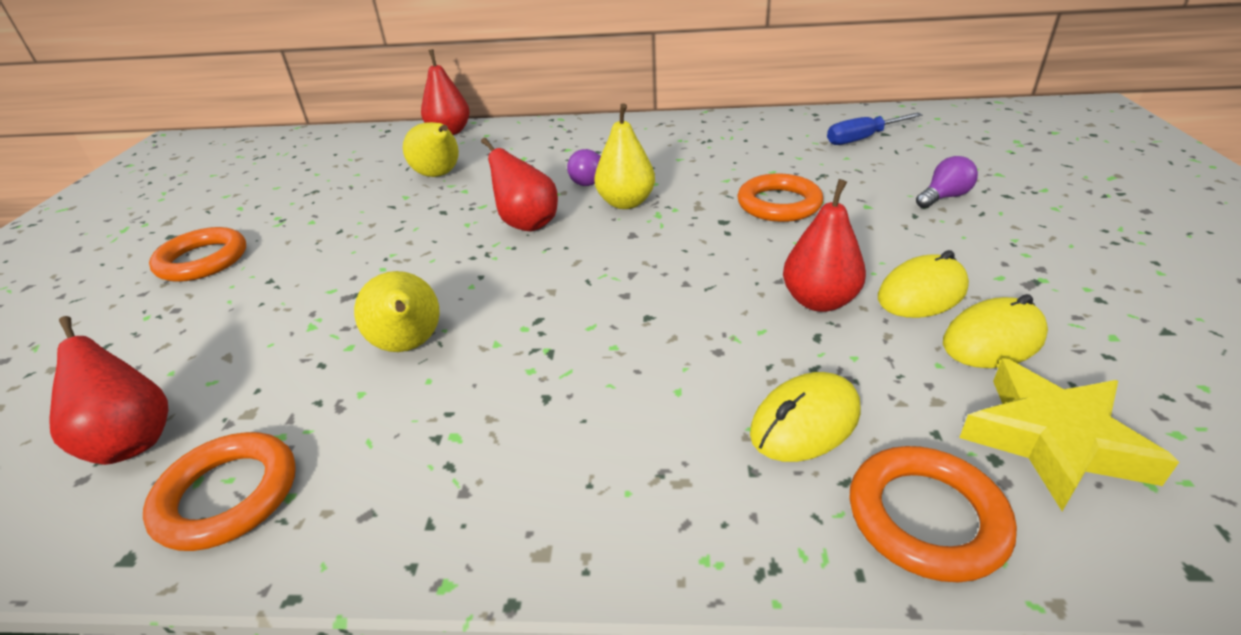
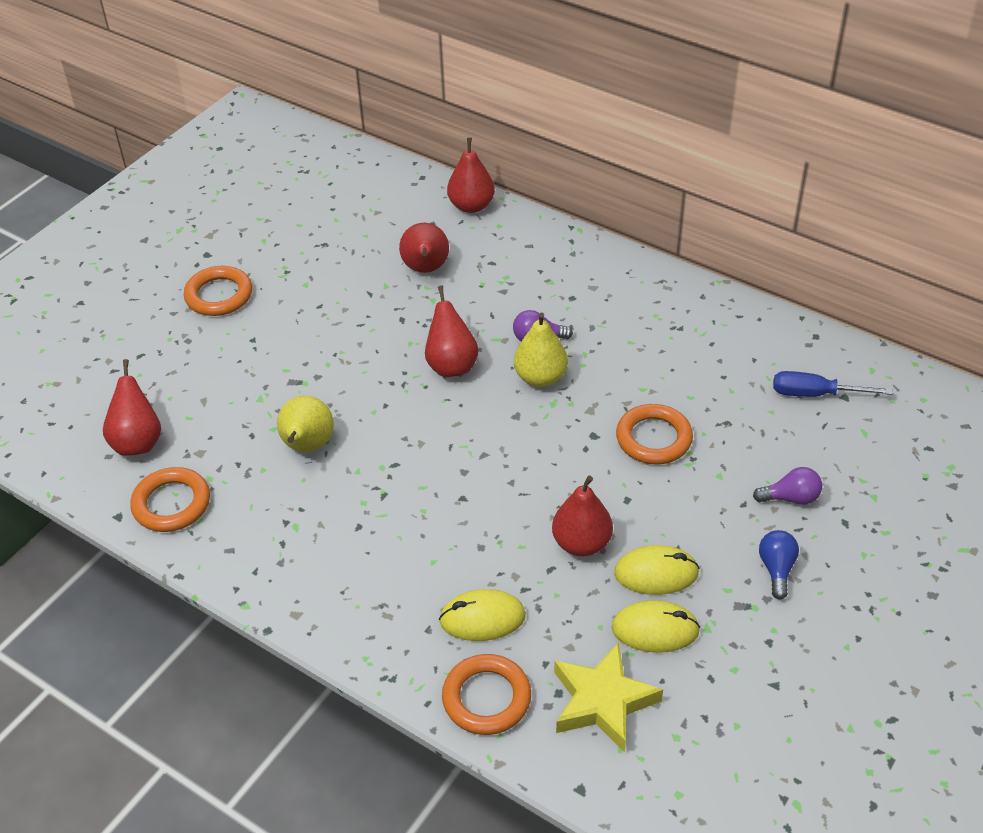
camera: 30 degrees right, 10 degrees up
(439, 175) = (426, 269): yellow pear -> red pear
(1012, 245) = (776, 569): none -> blue light bulb

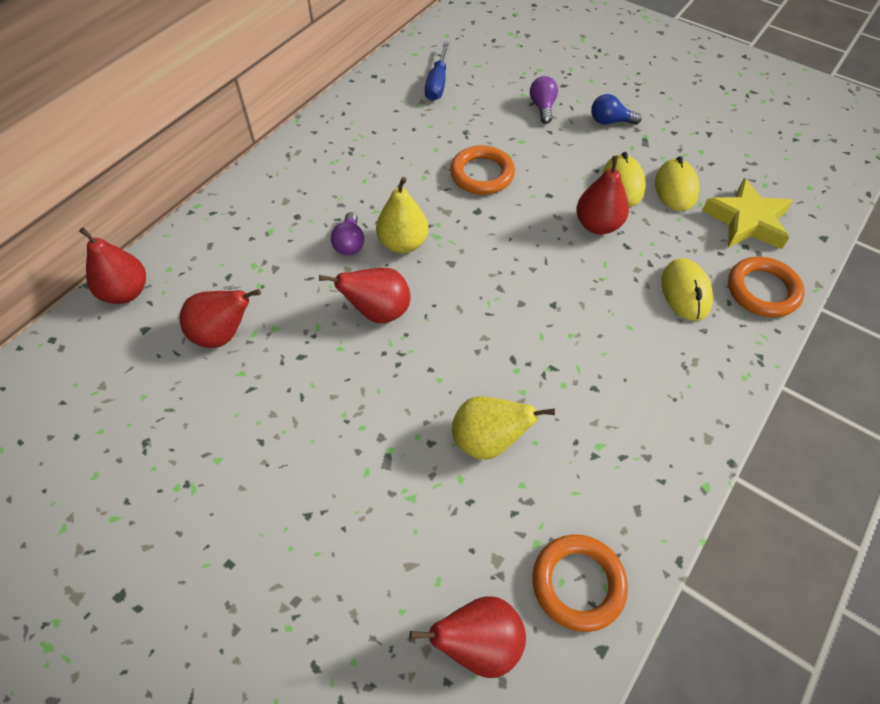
camera: 90 degrees left, 10 degrees up
(219, 295) = (213, 568): orange ring -> none

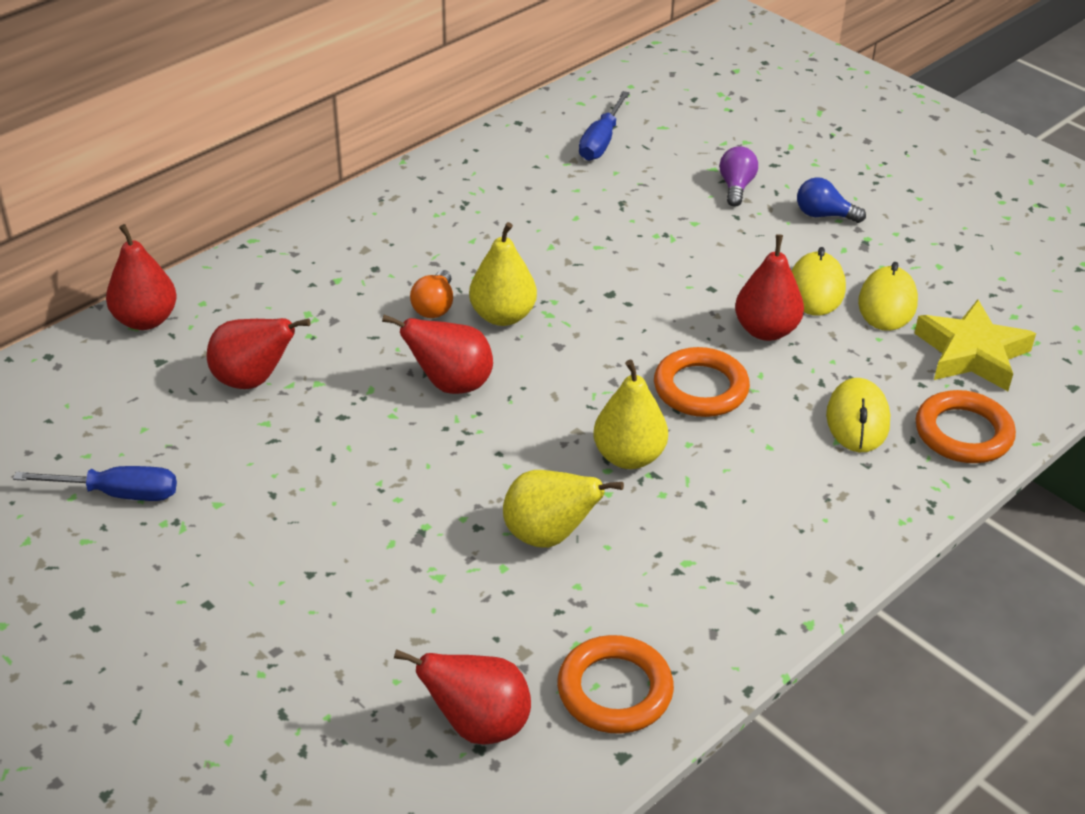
camera: 10 degrees right, 15 degrees down
(133, 465) = (118, 494): none -> blue screwdriver
(350, 243) = (434, 307): purple light bulb -> orange light bulb
(482, 174) = (629, 253): orange ring -> orange ring (700, 388)
(529, 355) = (629, 456): none -> yellow pear

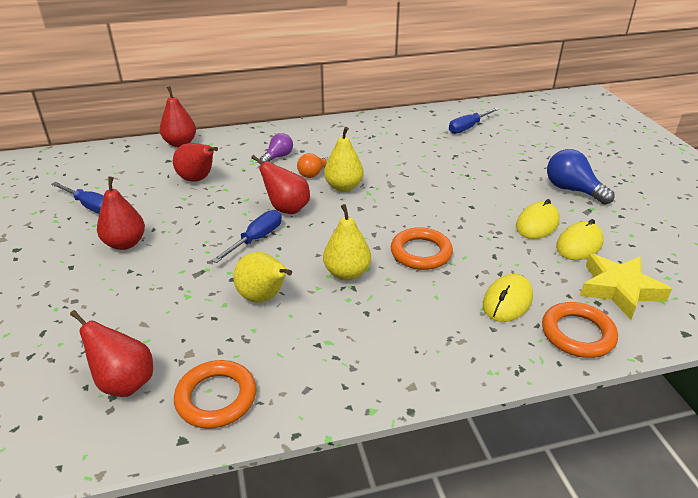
camera: 30 degrees right, 5 degrees down
(452, 451) = (256, 239): none -> blue screwdriver
(736, 187) = (528, 164): purple light bulb -> purple light bulb (278, 157)
(766, 330) = (487, 236): red pear -> red pear (125, 243)
(823, 215) = (572, 190): blue light bulb -> blue light bulb, size x1.59

